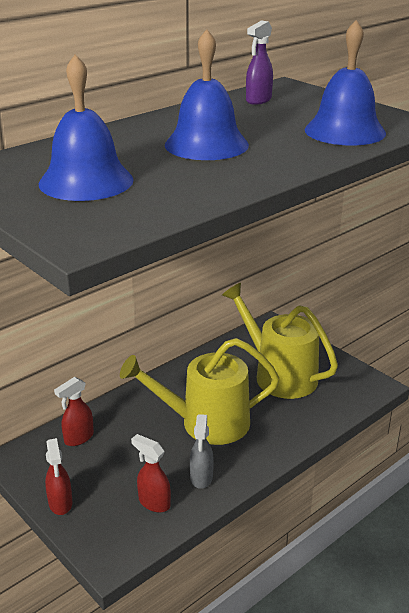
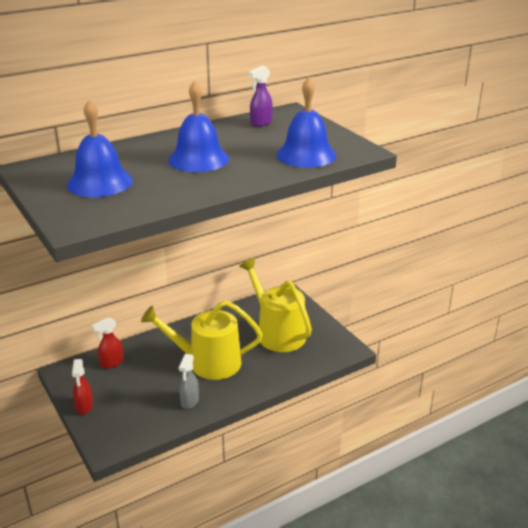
camera: 10 degrees right, 0 degrees up
(153, 502) = (149, 414): red spray bottle -> none

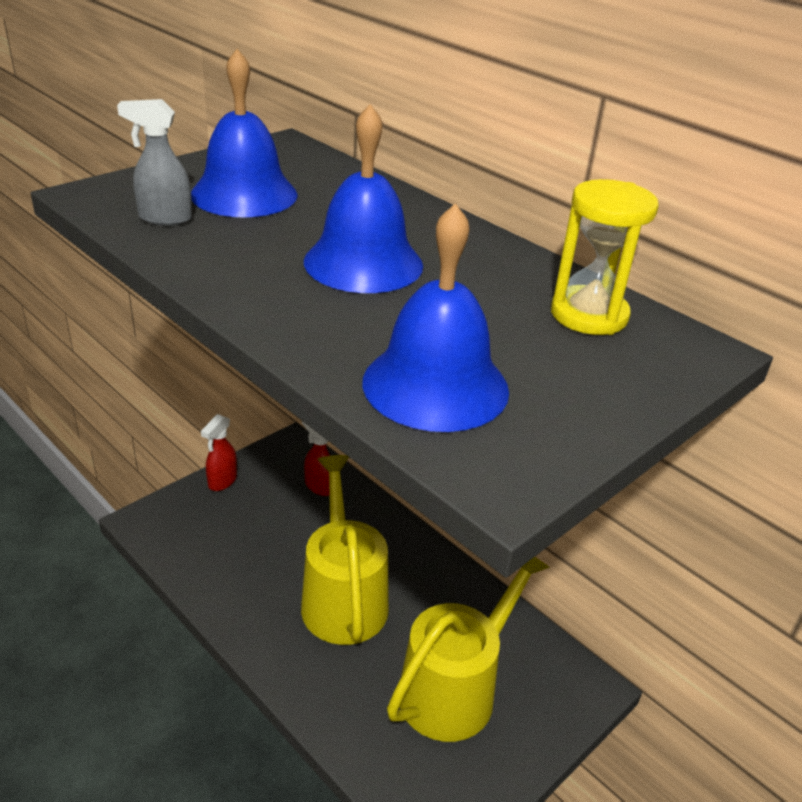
camera: 75 degrees right, 5 degrees up
(84, 407) = (222, 481): red spray bottle -> red spray bottle turned 45 degrees counterclockwise
(189, 401) = (243, 591): grey spray bottle -> grey spray bottle (164, 219)
(260, 123) = (589, 315): purple spray bottle -> yellow hourglass

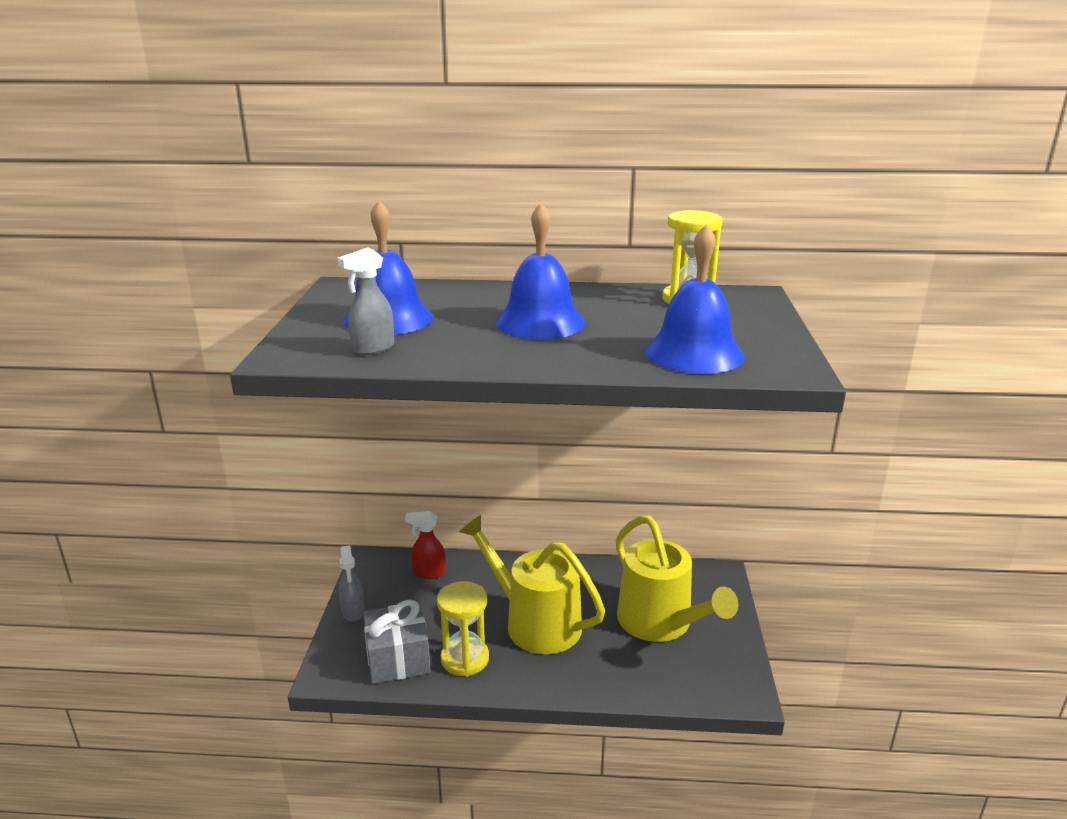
camera: 40 degrees left, 10 degrees down
(201, 546) = (398, 659): none -> grey gift
(222, 481) = (353, 612): red spray bottle -> grey spray bottle
(246, 586) = (465, 659): none -> yellow hourglass
(455, 688) = (660, 623): yellow watering can -> yellow watering can turned 150 degrees clockwise

